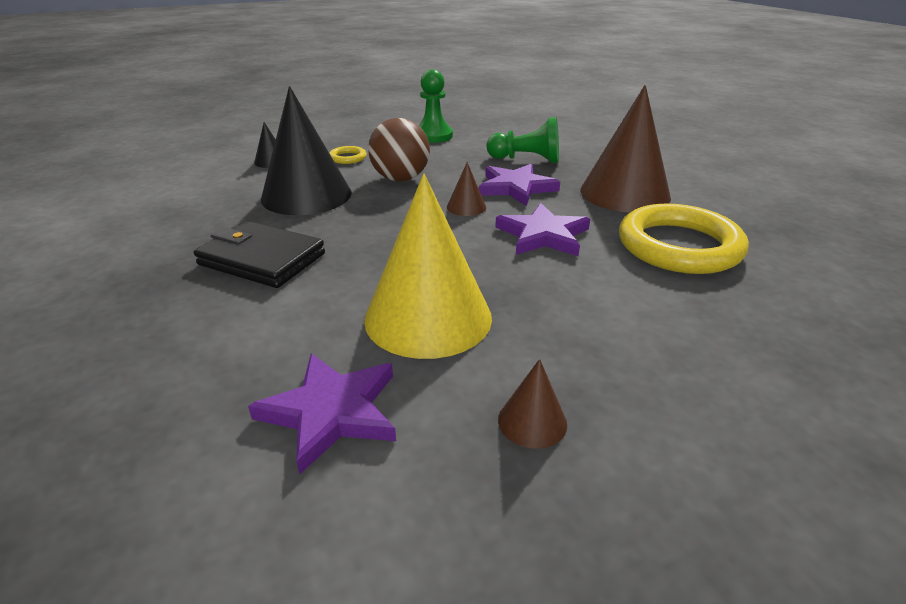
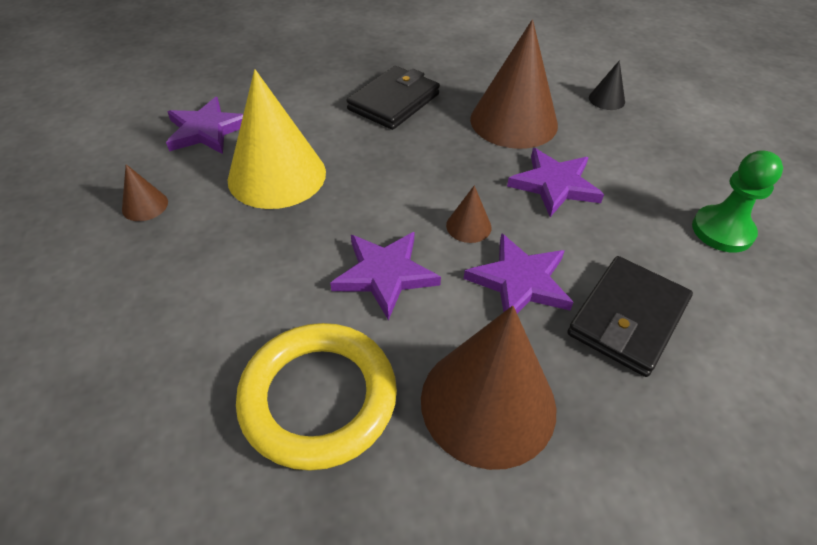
camera: 100 degrees right, 15 degrees up
(306, 195) = (513, 121): black cone -> brown cone
(348, 158) = (621, 149): yellow ring -> none
(400, 179) = (554, 185): brown ball -> purple star
(526, 160) = (627, 318): green pawn -> black wallet

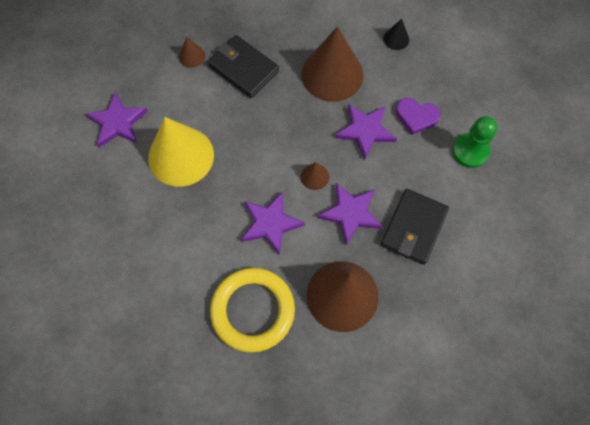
camera: 10 degrees left, 20 degrees up
(145, 205) = (103, 198): brown cone -> brown cone (192, 56)
(394, 102) = (243, 69): black wallet -> black wallet turned 75 degrees counterclockwise
(634, 180) = (416, 117): none -> purple heart

